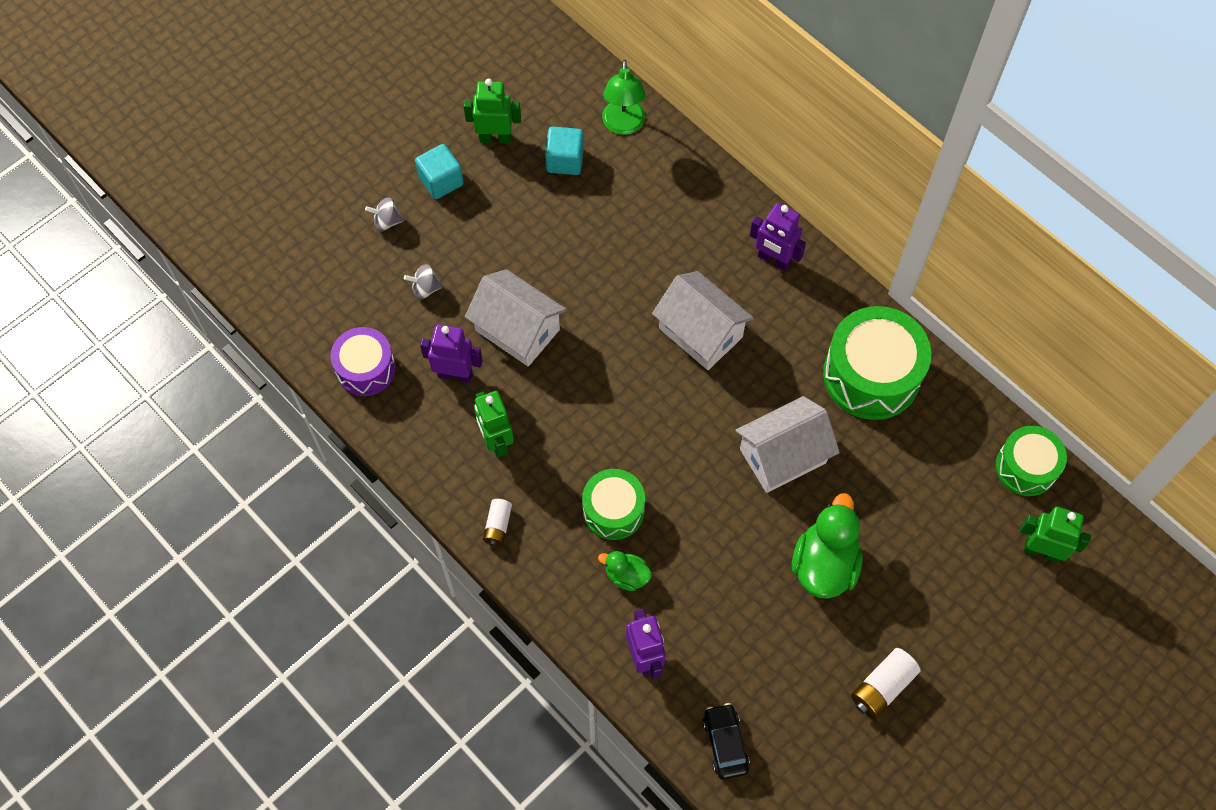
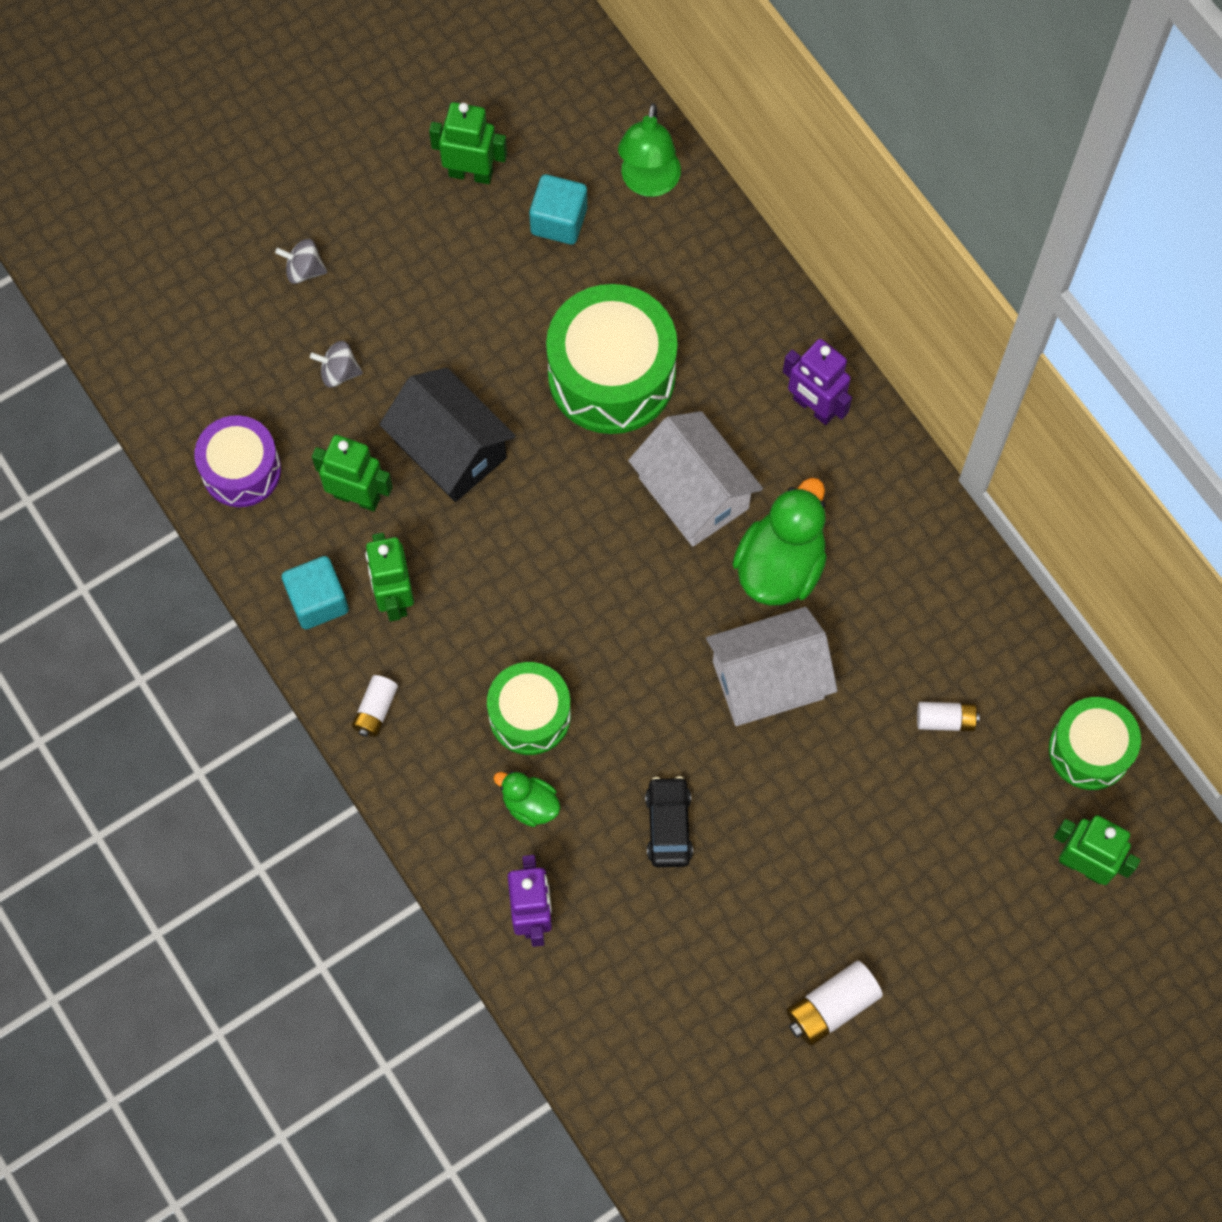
camera: 10 degrees right, 5 degrees up
(441, 181) = (386, 224): turquoise cube -> turquoise cube (318, 601)
(455, 374) = (357, 497): purple robot -> green robot
(517, 330) = (450, 450): white house -> black house
(725, 743) = (613, 1043): black car -> black car (668, 826)
(824, 564) = (791, 834): green duck -> green duck (780, 566)
(871, 375) = (910, 589): green drum -> green drum (611, 375)
(917, 463) = (945, 720): none -> white battery

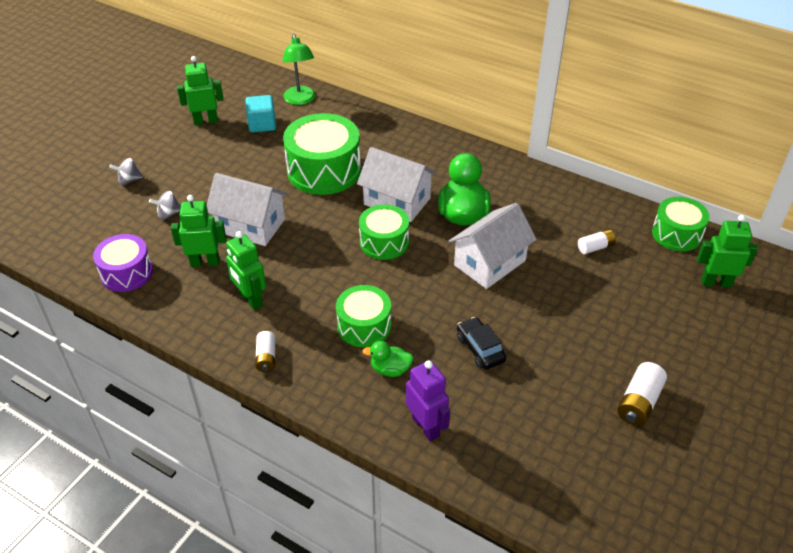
camera: 25 degrees left, 25 degrees down
(318, 601) = (203, 317): turquoise cube -> none
(450, 450) = (250, 225): black house -> white house
(633, 570) = (384, 242): none -> green drum
(813, 407) = (436, 151): purple robot -> none

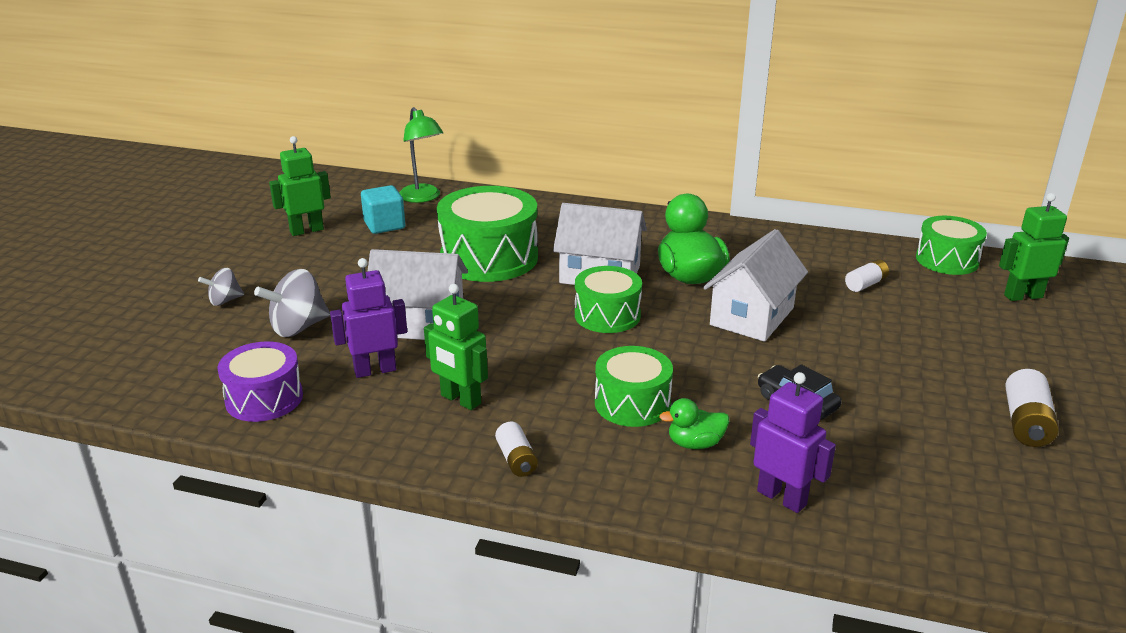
camera: 15 degrees left, 15 degrees down
(168, 214) = (298, 327): grey spinning top -> grey spinning top, size x1.68
(205, 262) = (375, 370): green robot -> purple robot

